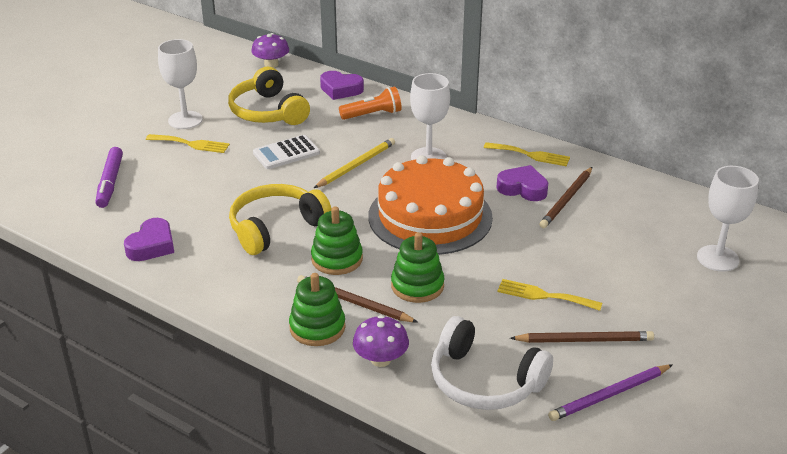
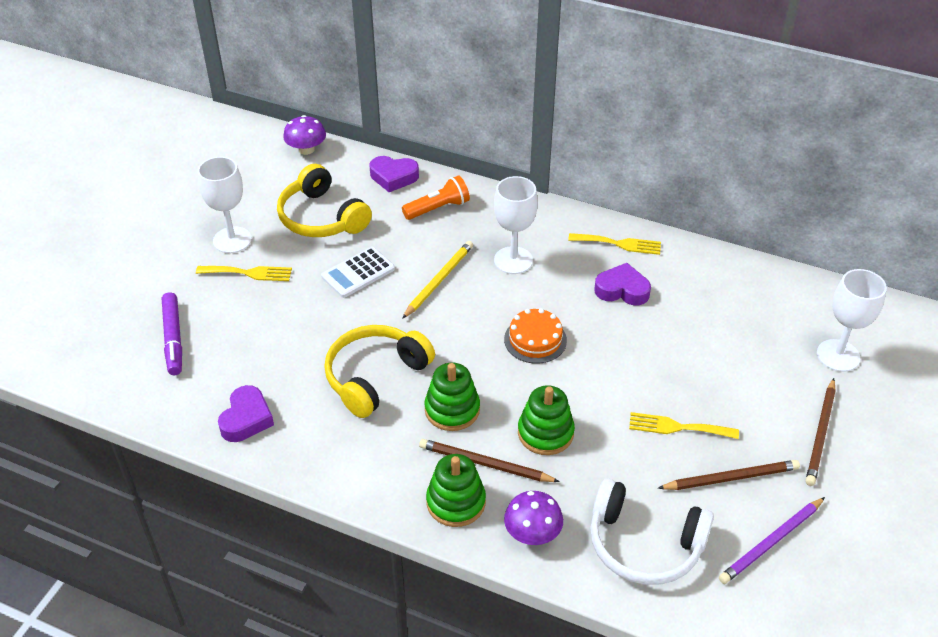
camera: 10 degrees left, 10 degrees up
(430, 216) = (535, 340): orange cake -> orange cake, size x0.47
(567, 199) = (671, 299): brown pencil -> brown pencil (821, 433)

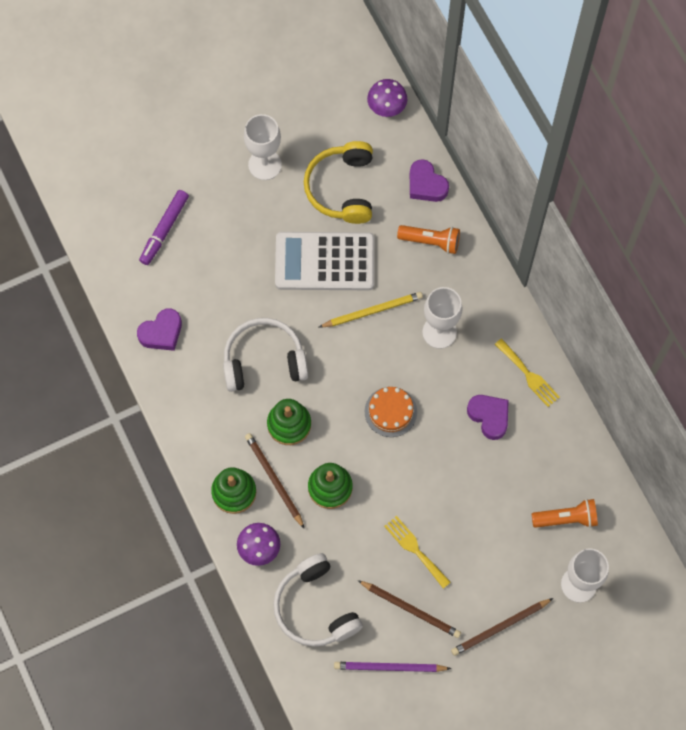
camera: 40 degrees right, 25 degrees up
(249, 273) = (253, 206): yellow fork -> none
(358, 273) = (324, 261): white calculator -> white calculator, size x1.75
(375, 376) = (264, 361): yellow headphones -> white headphones
(769, 317) = (566, 518): none -> orange flashlight

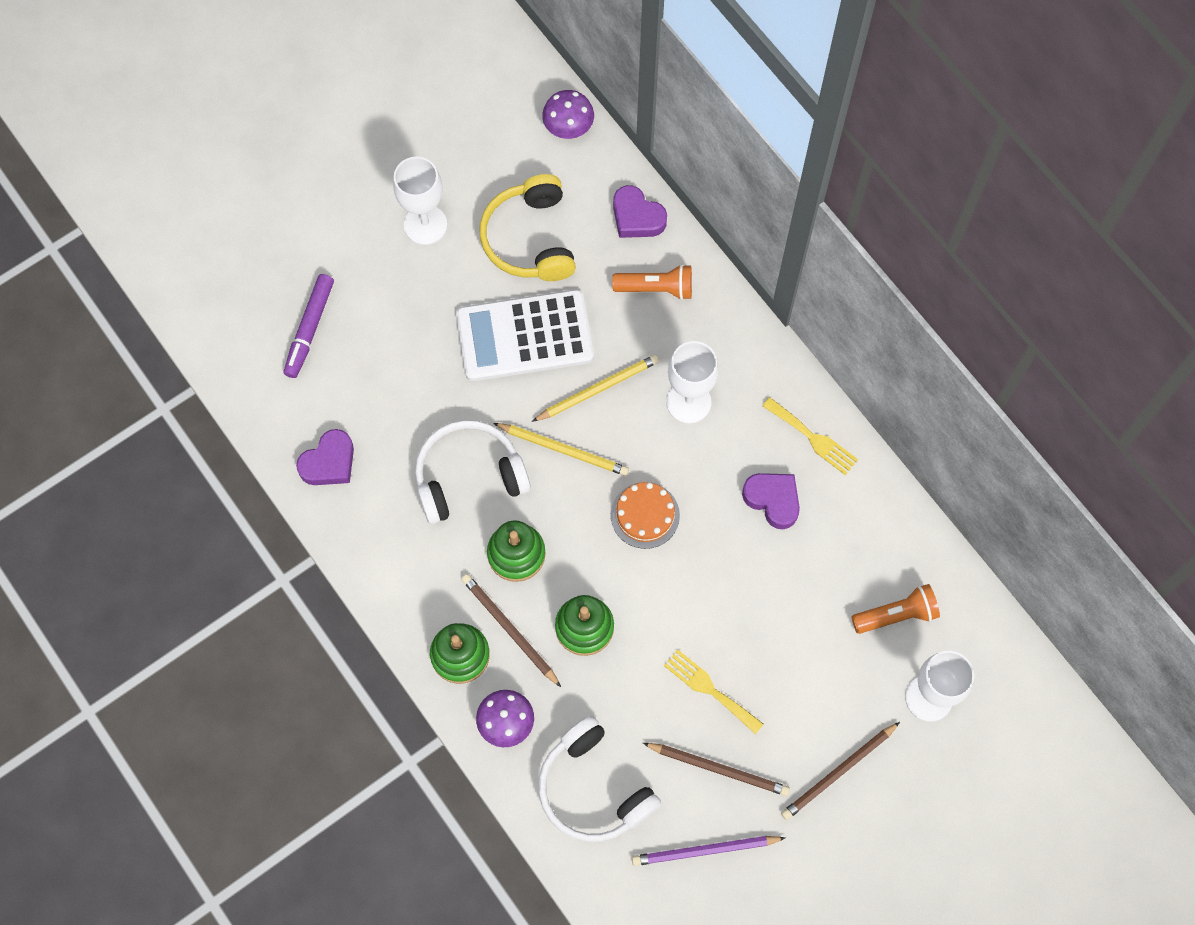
camera: 10 degrees left, 0 degrees up
(338, 352) = (563, 449): none -> yellow pencil

